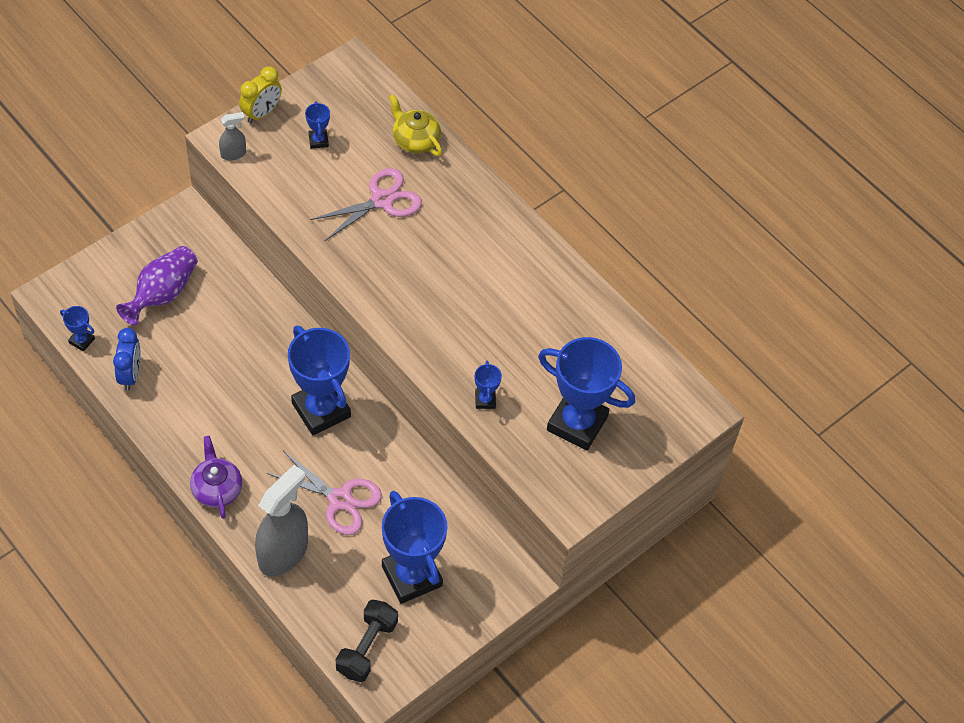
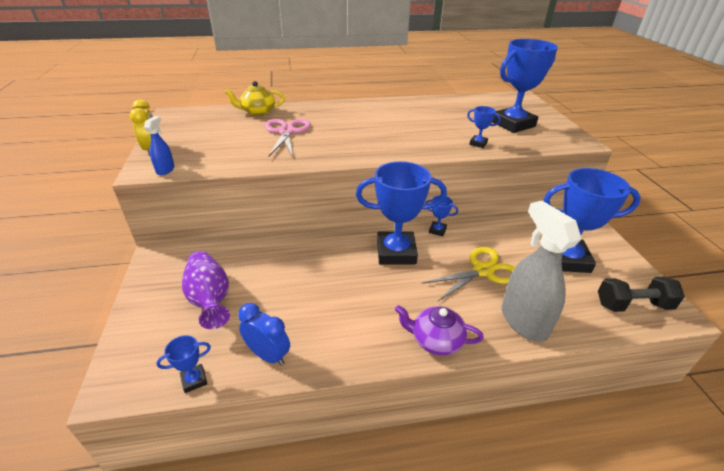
camera: 55 degrees left, 20 degrees down
(233, 154) = (165, 170): grey spray bottle -> blue spray bottle
(318, 141) = (209, 138): blue trophy -> blue trophy (437, 230)
(340, 499) = (482, 271): pink scissors -> yellow scissors
(367, 647) = (632, 305): black dumbbell -> black dumbbell turned 60 degrees counterclockwise

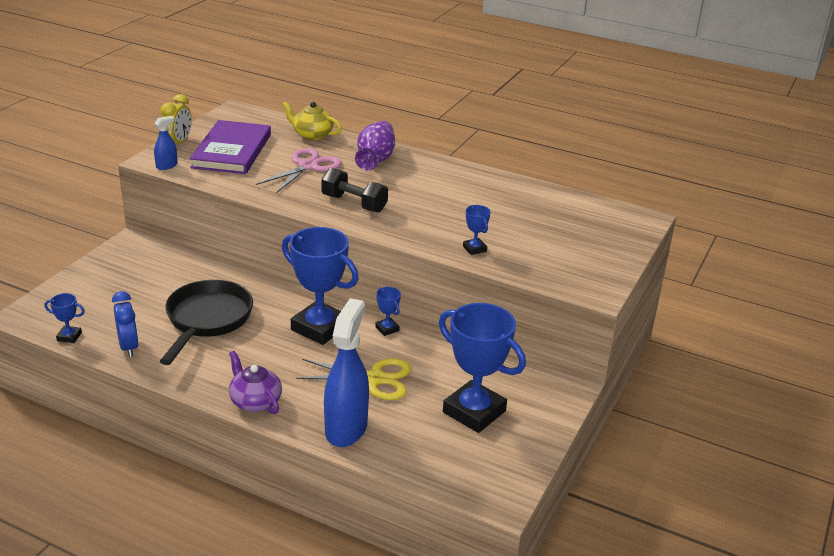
camera: 35 degrees right, 5 degrees down
(210, 140) = (232, 151): none -> purple book
(210, 299) = (133, 291): purple vase -> purple vase (375, 159)
(306, 290) = (207, 320): none -> black pan
(513, 124) = (558, 245): blue trophy -> none
(523, 321) = (346, 428): grey spray bottle -> blue spray bottle
(632, 305) = (470, 473): black dumbbell -> black dumbbell (354, 203)

